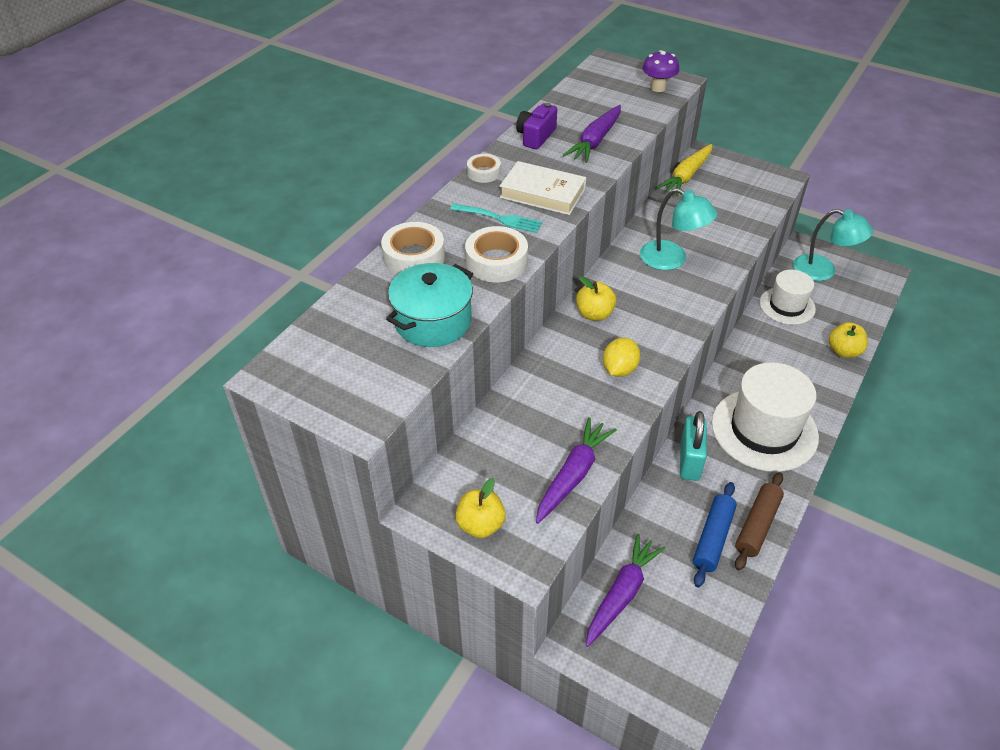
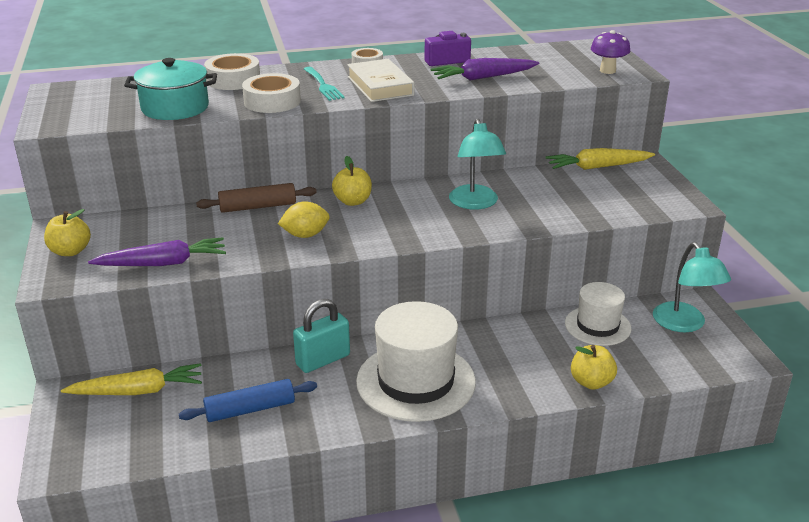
camera: 45 degrees right, 15 degrees down
(622, 594) = (138, 391): purple carrot -> yellow carrot
(757, 525) = (294, 426): brown rolling pin -> brown rolling pin (258, 207)

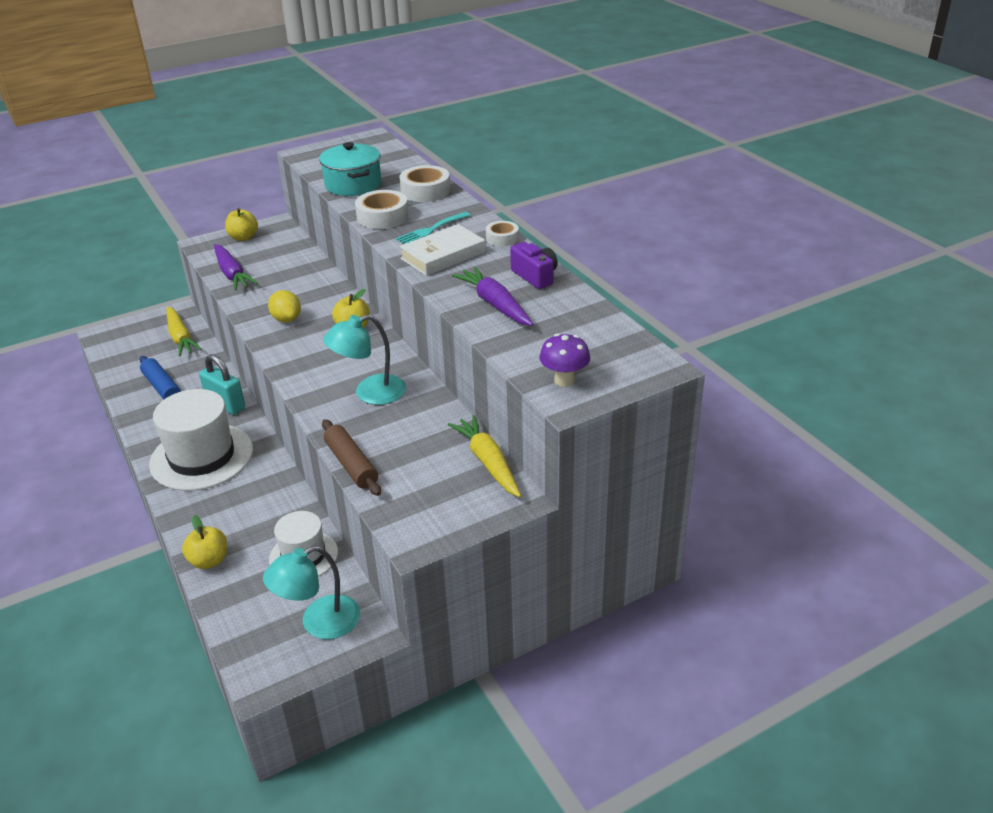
camera: 75 degrees right, 5 degrees up
(258, 207) = (329, 288): brown rolling pin -> brown rolling pin (351, 464)

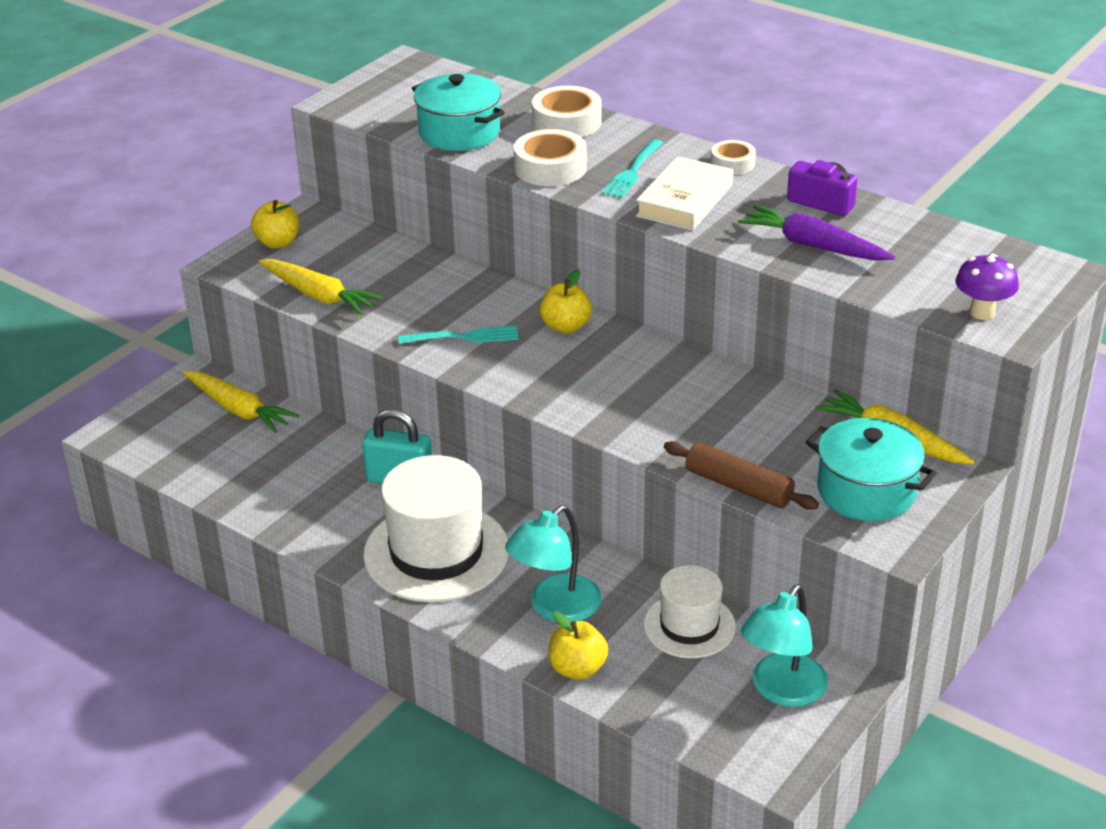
camera: 25 degrees left, 0 degrees up
(162, 387) = (284, 482): blue rolling pin -> none
(232, 274) = (319, 296): purple carrot -> yellow carrot
(286, 319) = (464, 337): yellow lemon -> turquoise fork
(370, 393) = (672, 399): turquoise lamp -> turquoise lamp (555, 608)
(433, 494) = (866, 491): none -> turquoise pot

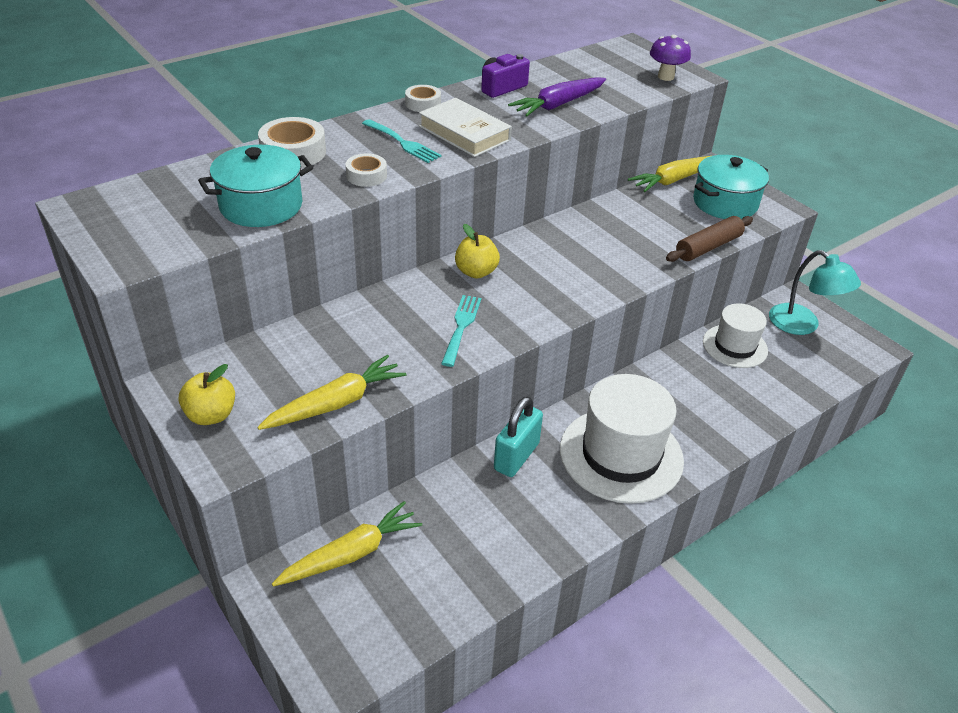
camera: 75 degrees left, 5 degrees up
(550, 168) = (366, 175): white tape -> white tape, size x0.61
(555, 608) = (703, 404): turquoise lamp -> none
(577, 668) = (770, 409): yellow apple -> none

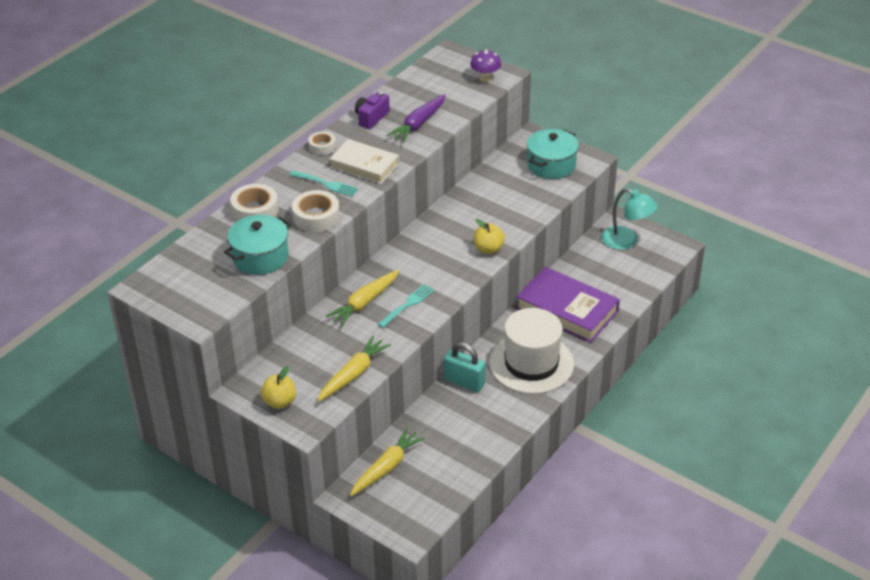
camera: 15 degrees left, 0 degrees up
(366, 175) = (316, 217): white tape -> white tape, size x1.64
(461, 327) = (408, 304): turquoise fork -> turquoise fork turned 45 degrees clockwise
(476, 272) = (399, 263): yellow apple -> yellow apple (488, 249)
(516, 456) = (464, 382): turquoise padlock -> turquoise padlock turned 75 degrees counterclockwise
(674, 180) = (509, 154): yellow carrot -> yellow carrot (364, 303)
(695, 394) = (567, 310): none -> purple book
(708, 247) = (550, 204): brown rolling pin -> none
(735, 346) = (584, 268): white hat -> none

